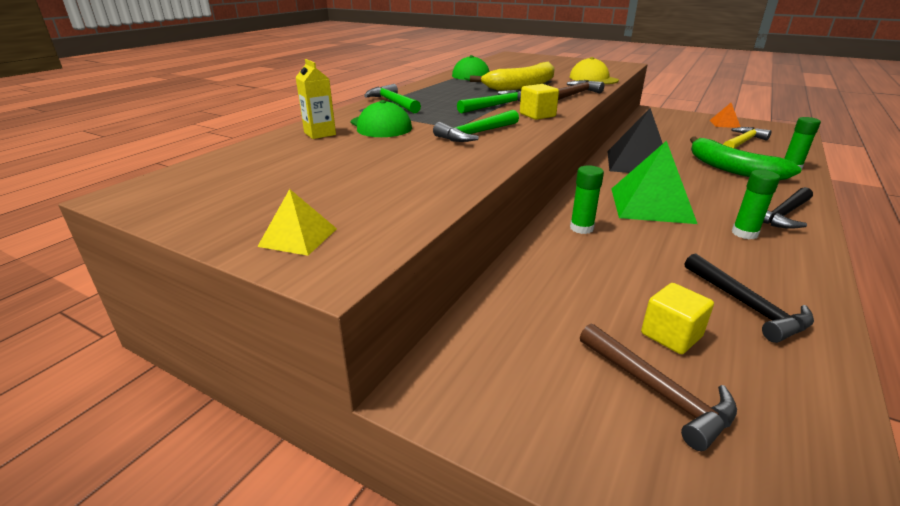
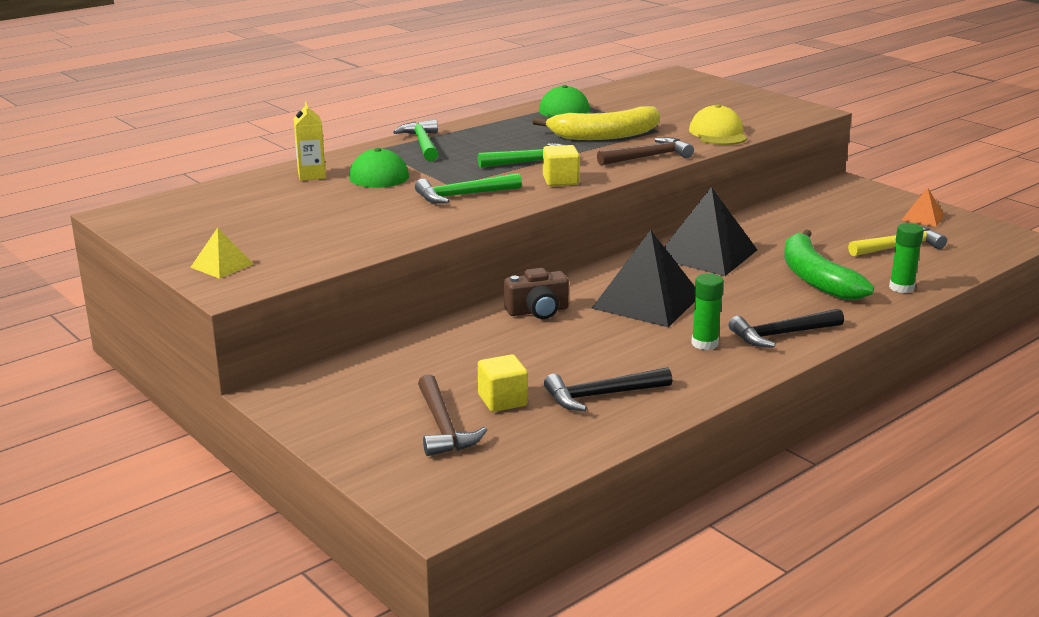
camera: 20 degrees right, 5 degrees down
(581, 228) = (537, 311): green glue stick -> brown camera
(651, 205) = (647, 301): green pyramid -> black pyramid
(746, 305) = (602, 395): black hammer -> black hammer turned 75 degrees clockwise

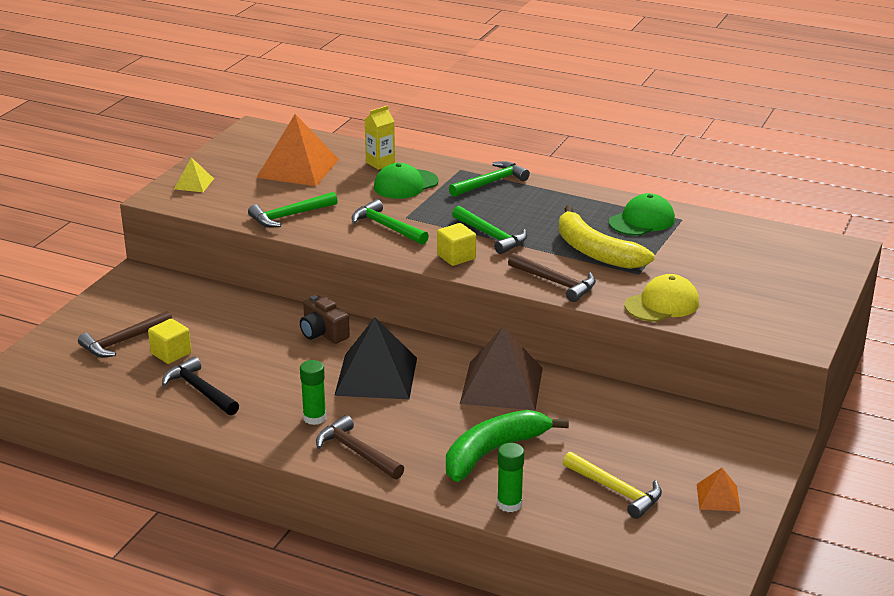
camera: 65 degrees right, 5 degrees up
(265, 210) = (298, 168): none -> orange pyramid
(379, 231) = (289, 216): none -> green hammer
(706, 254) = (502, 385): black pyramid -> brown pyramid
(782, 334) = (357, 452): black hammer -> brown hammer

